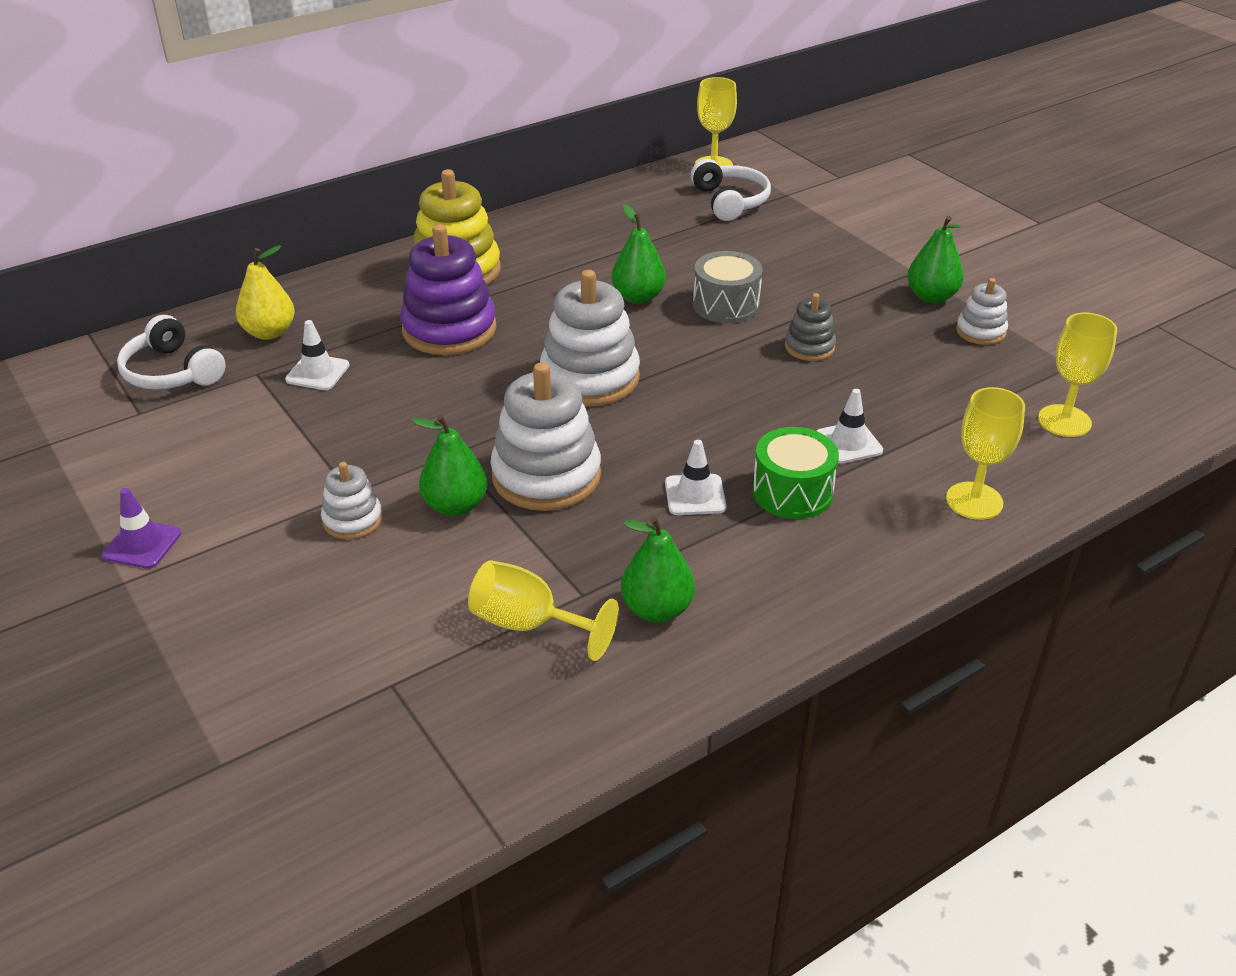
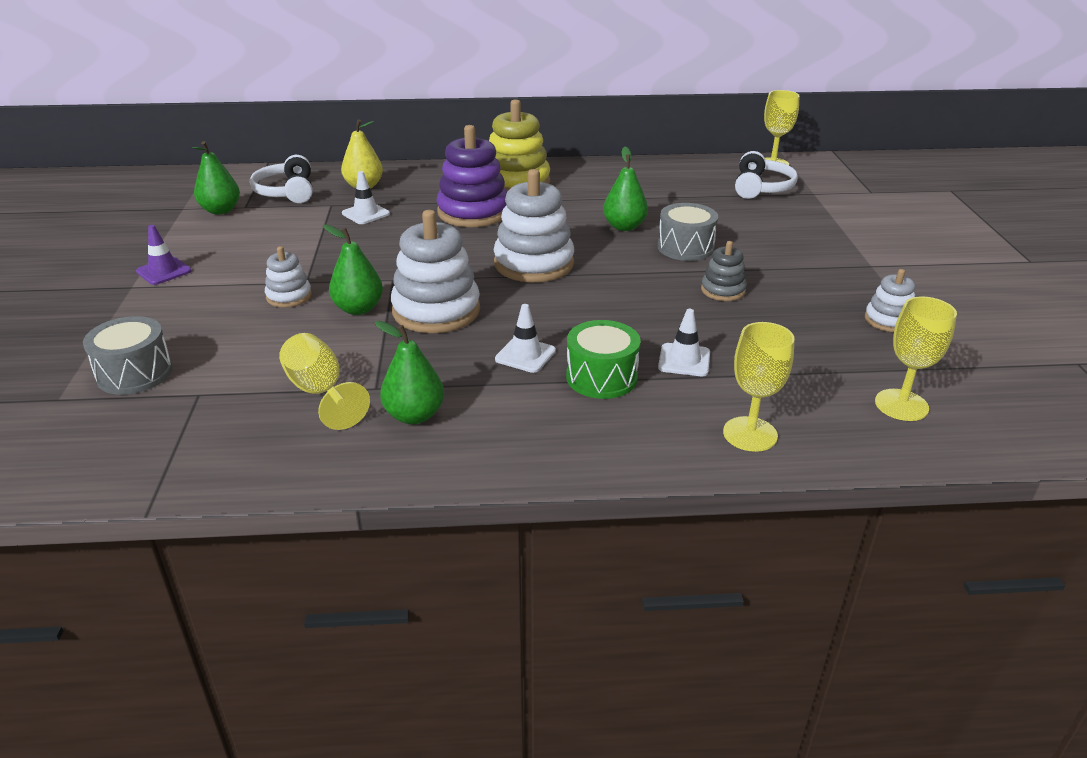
camera: 30 degrees right, 5 degrees down
(280, 692) = (135, 373): none -> grey drum
(931, 297) = (867, 285): green pear -> green pear (221, 210)

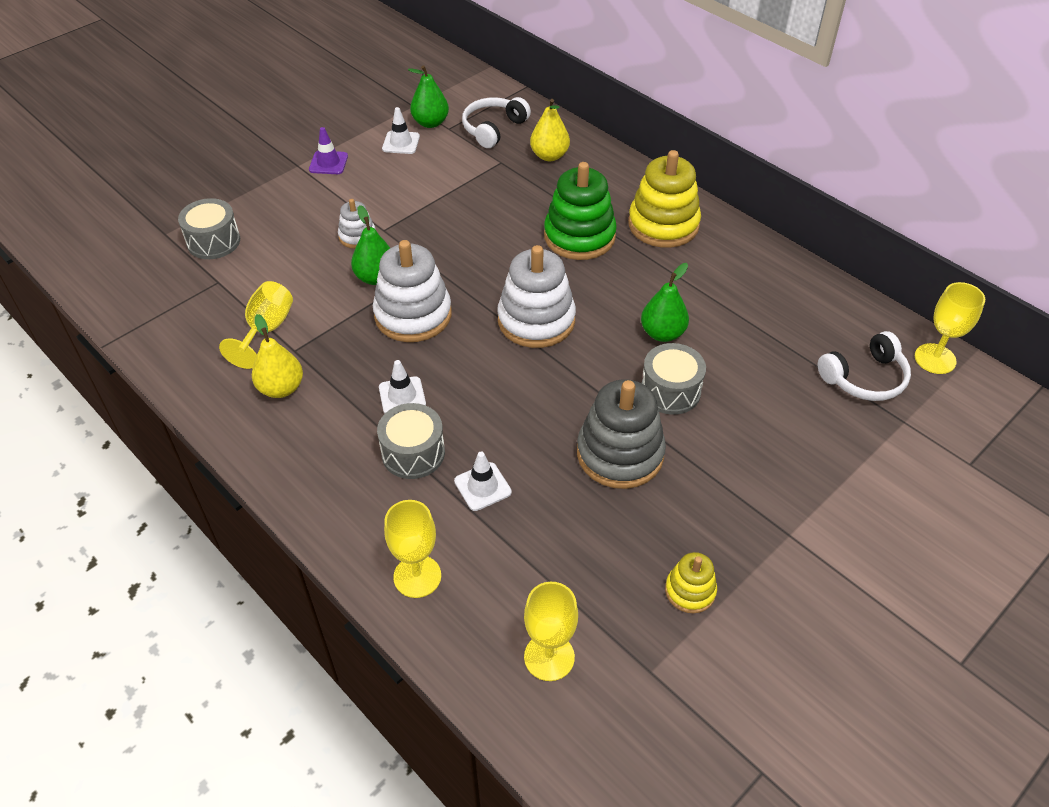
camera: 50 degrees right, 15 degrees up
(365, 214) = (508, 187): white traffic cone -> white traffic cone (401, 143)
(414, 415) = (281, 388): green pear -> yellow pear
(473, 212) = (579, 236): purple stacking toy -> green stacking toy
(601, 377) = (413, 453): green drum -> grey drum
(723, 290) = (620, 454): grey stacking toy -> grey stacking toy, size x1.91
(888, 320) = (690, 591): white stacking toy -> yellow stacking toy

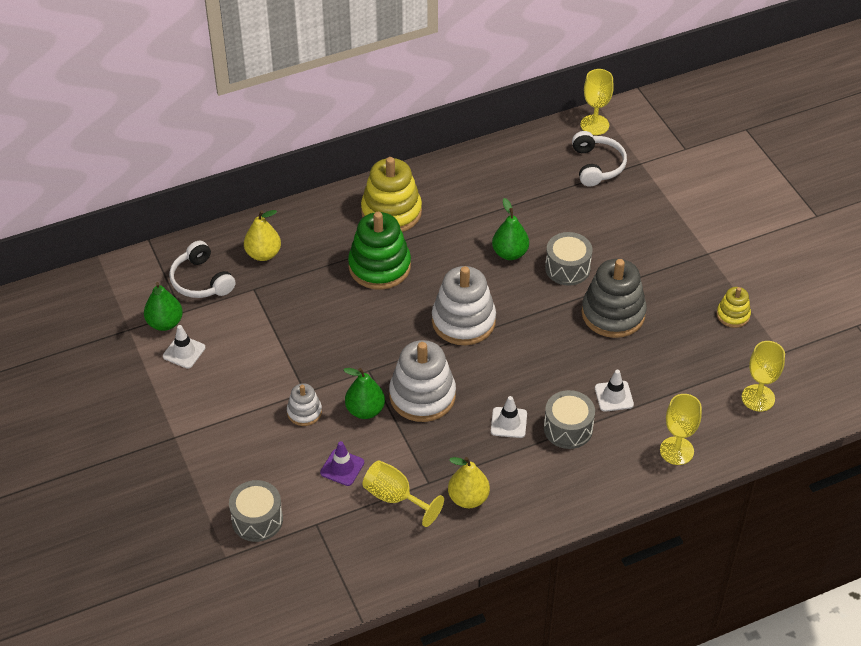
camera: 70 degrees left, 0 degrees up
(328, 163) = (184, 412): purple traffic cone -> purple traffic cone (342, 467)

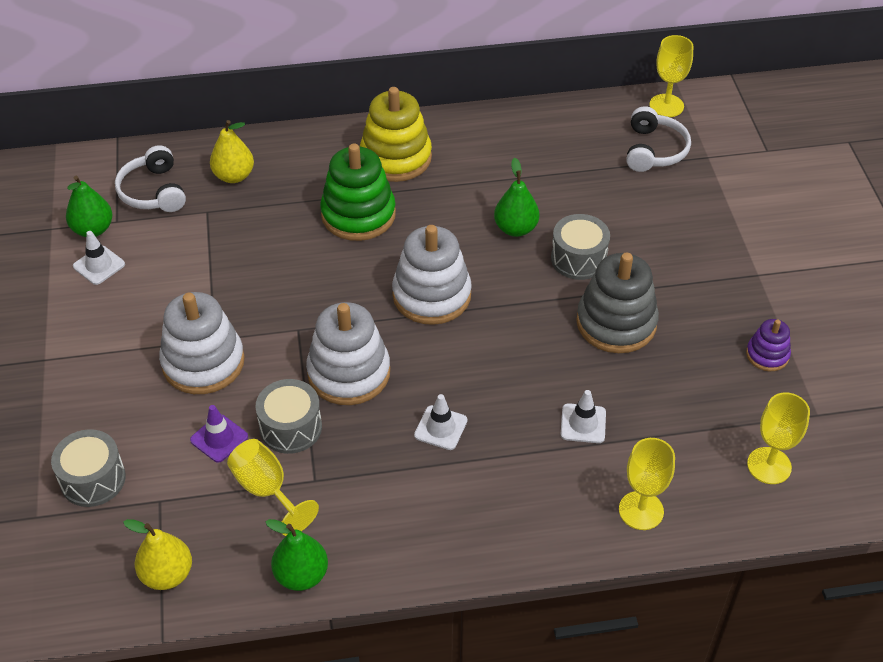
camera: 15 degrees right, 0 degrees up
(304, 412) = (203, 362): white stacking toy -> white stacking toy, size x1.91
(365, 410) = (274, 375): green pear -> green pear (301, 575)
(468, 498) = (355, 511): yellow pear -> yellow pear (167, 574)
(568, 428) = (511, 451): grey drum -> grey drum (291, 427)
(733, 315) = (767, 355): yellow stacking toy -> purple stacking toy

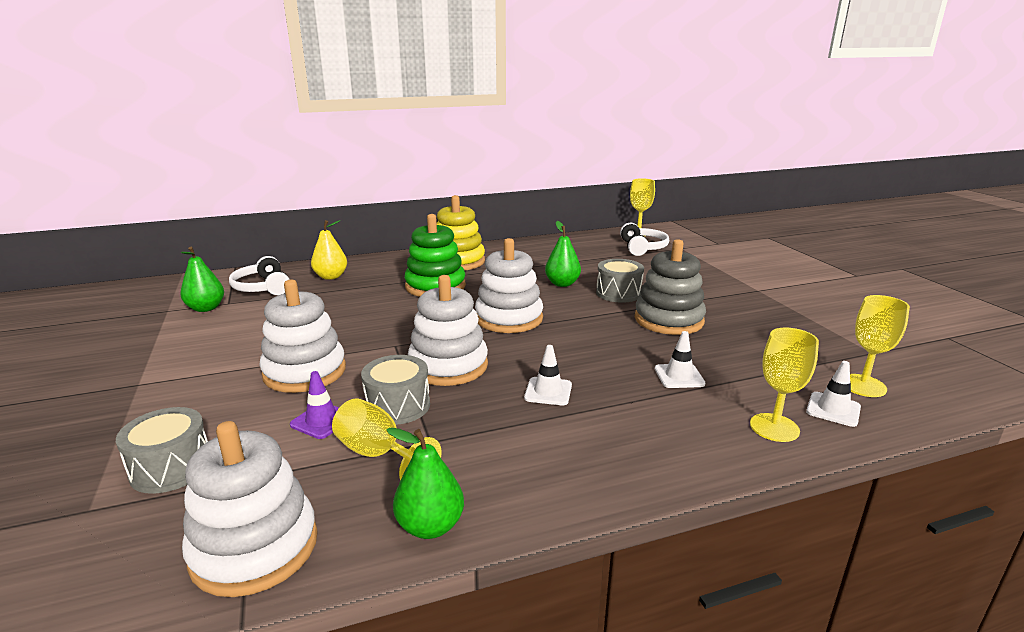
camera: 10 degrees left, 25 degrees down
(99, 265) = (208, 326): white traffic cone -> white traffic cone (833, 409)
(167, 574) = (255, 548): yellow pear -> white stacking toy
(767, 355) = (801, 325): purple stacking toy -> none

